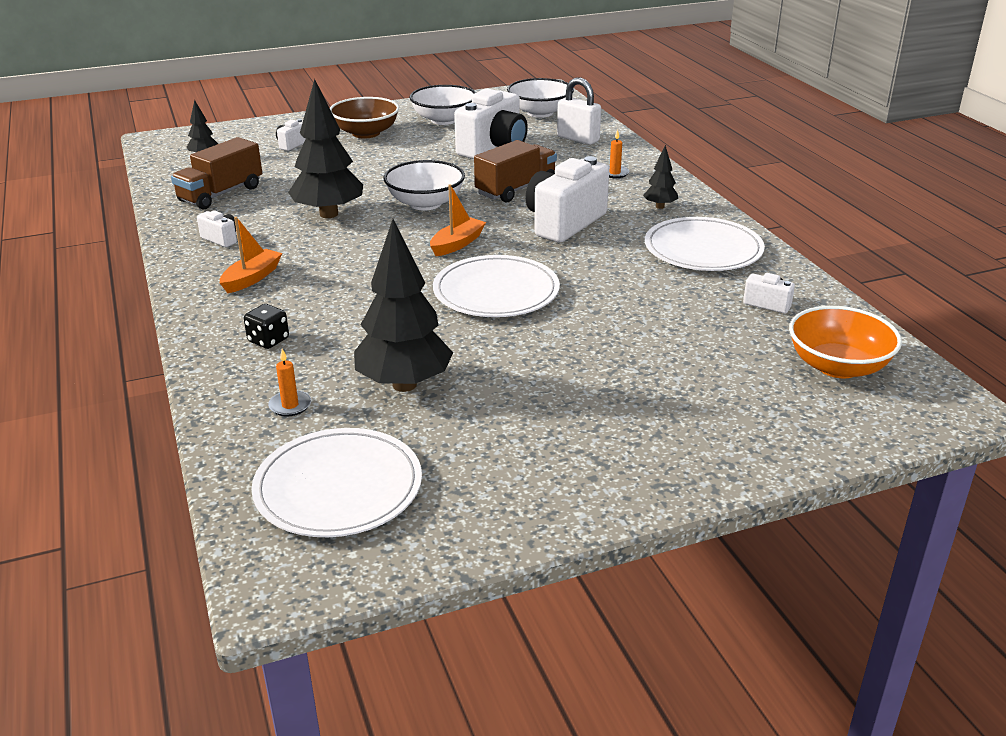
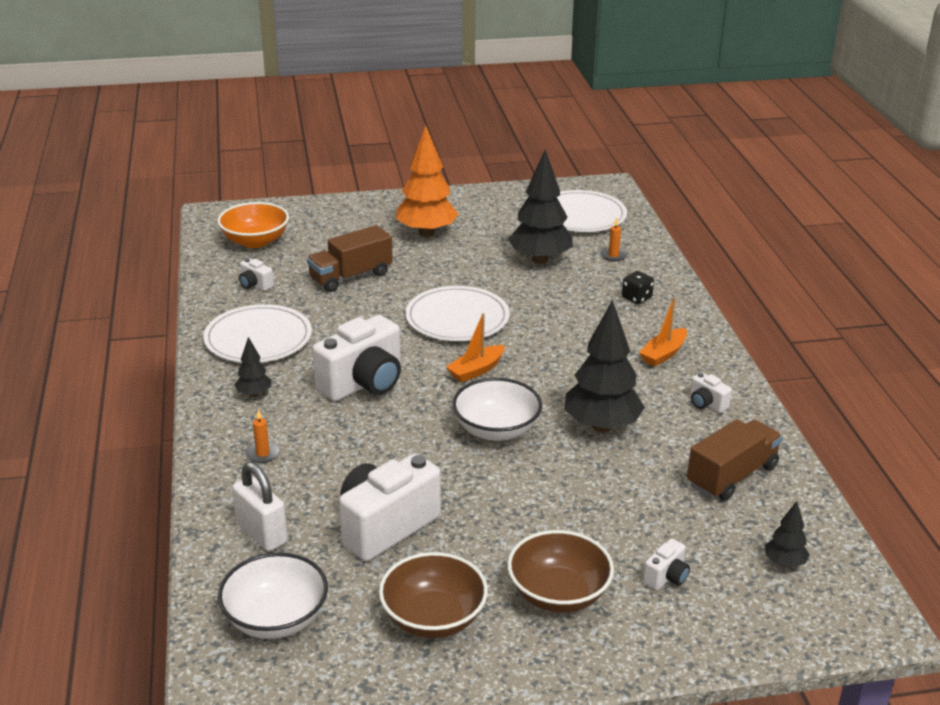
camera: 170 degrees left, 0 degrees up
(444, 120) = (433, 618): white bowl -> brown bowl
(516, 189) = (389, 440): brown truck -> brown truck (351, 276)
(595, 413) = (426, 233): none -> orange tree

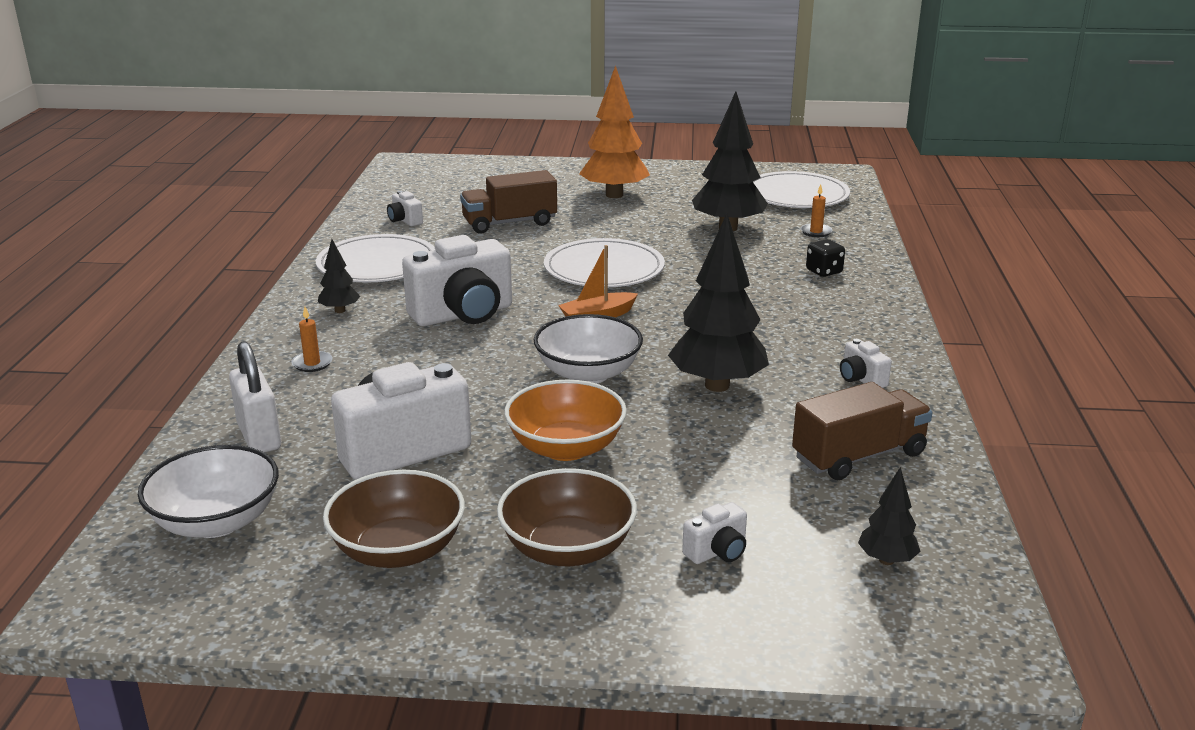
camera: 15 degrees right, 5 degrees down
(255, 241) = (429, 186): orange bowl -> orange bowl (566, 447)
(663, 354) = (830, 326): orange boat -> none

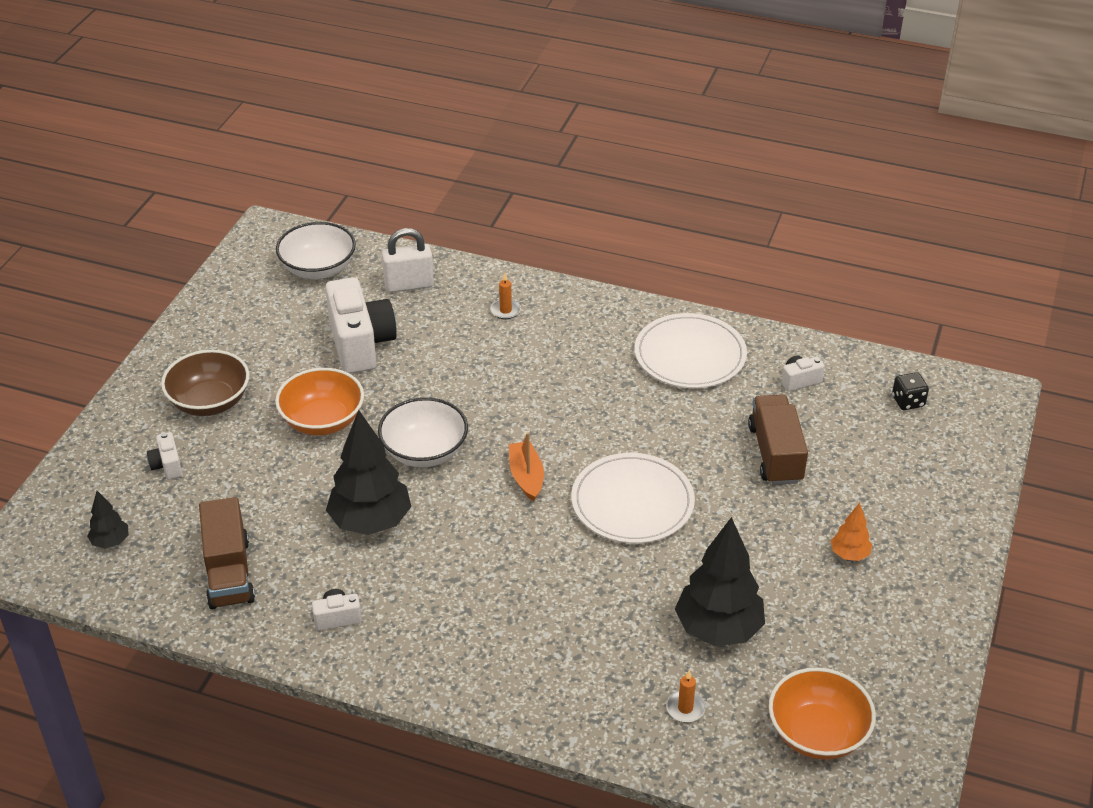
camera: 105 degrees right, 15 degrees up
(340, 310) = (596, 328): black tree -> none
(398, 550) = (249, 334): brown bowl -> none
(463, 315) = (561, 396): white camera -> none
(614, 195) = (849, 554): orange tree -> orange tree, size x0.48
(796, 195) = (817, 733): white plate -> orange bowl
(824, 271) = (570, 674): black dice -> black dice (908, 401)

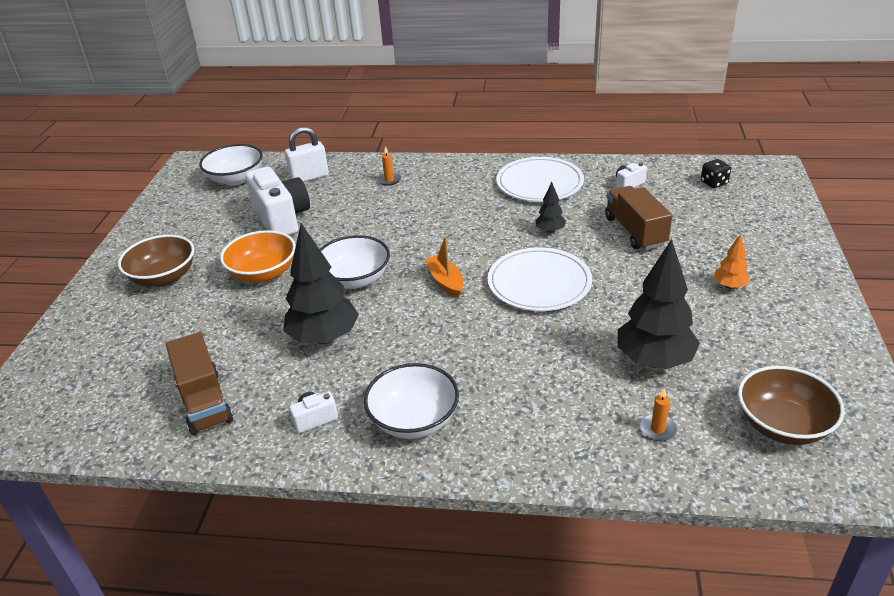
camera: 10 degrees left, 5 degrees down
(110, 542) = (88, 398): black tree -> black tree (550, 231)
(167, 465) = (133, 329): white camera -> none
(438, 642) = (414, 420): none -> white bowl
(817, 733) = (782, 425): orange bowl -> brown bowl

